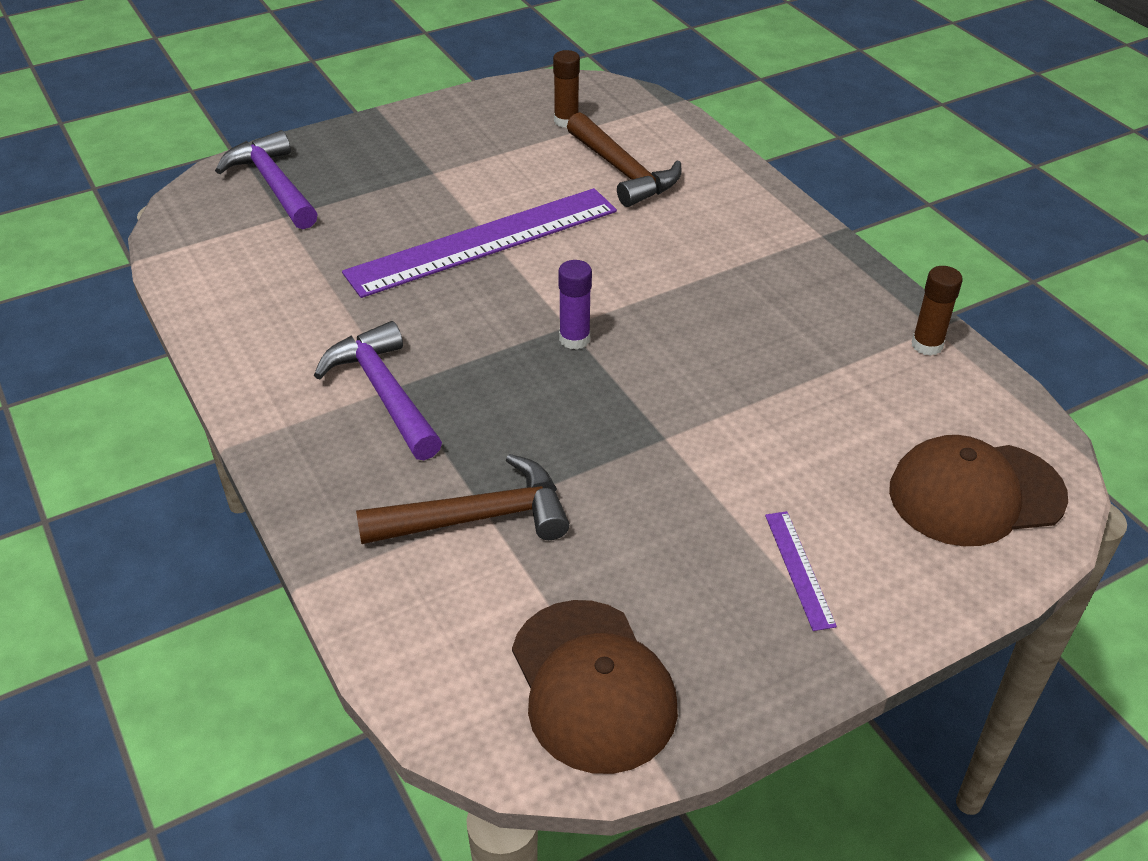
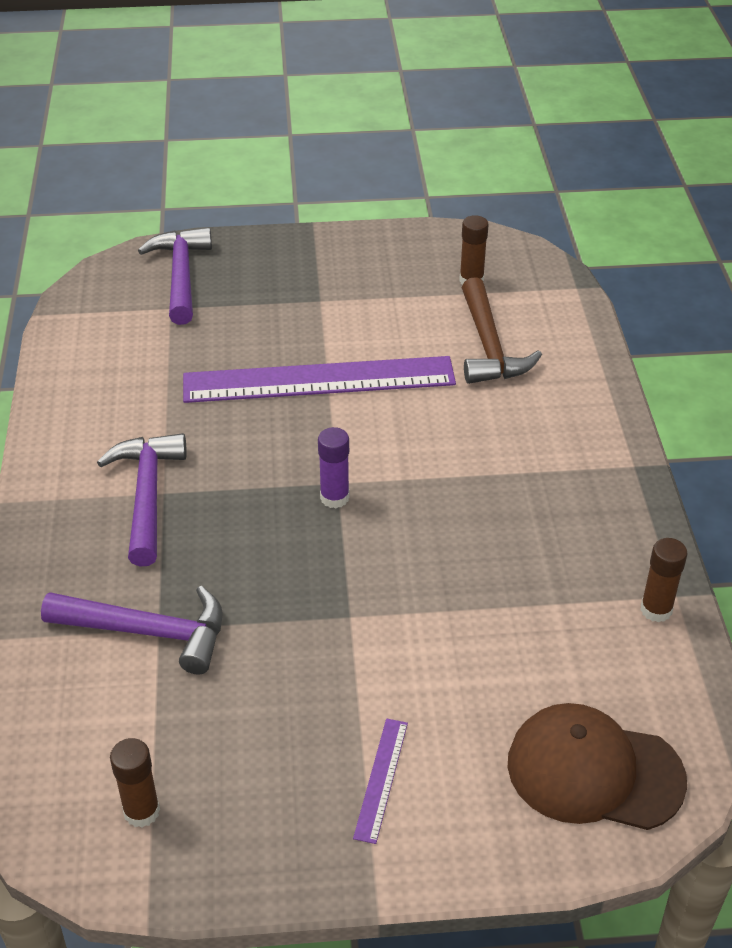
camera: 25 degrees right, 0 degrees up
(477, 517) = (148, 632): brown hammer -> purple hammer
(592, 685) = (141, 811): brown cap -> brown glue stick

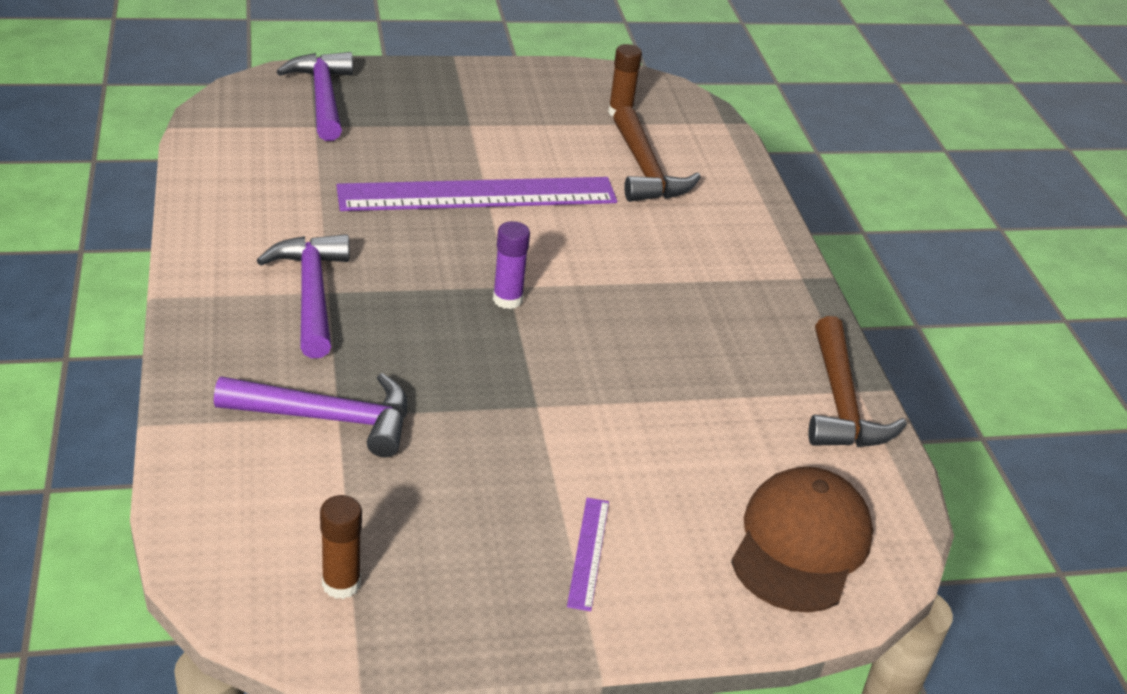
camera: 10 degrees left, 5 degrees down
(594, 771) = (801, 544): brown cap -> brown cap turned 105 degrees clockwise
(656, 610) = (841, 402): brown glue stick -> brown hammer

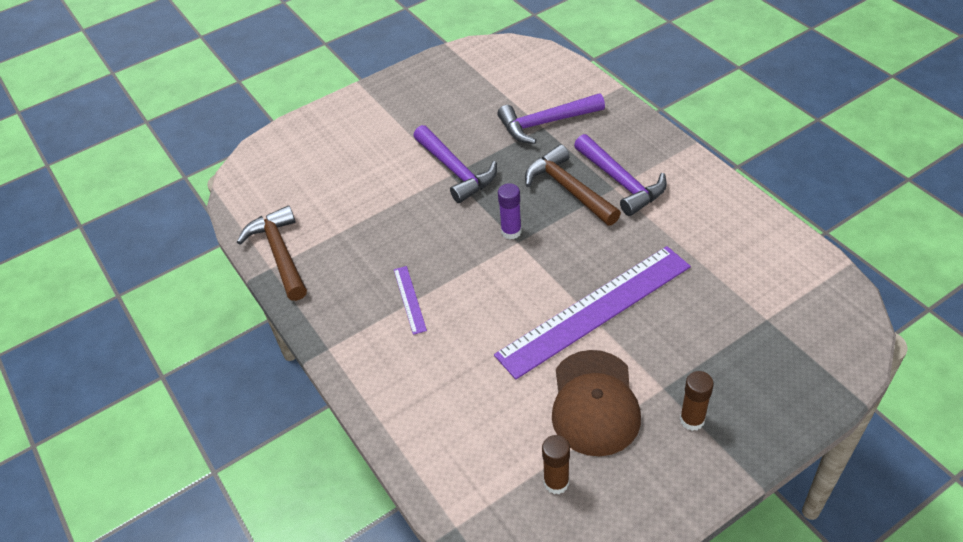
camera: 165 degrees right, 10 degrees up
(323, 97) = (796, 354): purple hammer -> purple hammer (455, 170)
(341, 584) = (479, 67): brown glue stick -> brown glue stick (692, 420)
(588, 552) = (385, 119): purple ruler -> purple ruler (410, 299)
(645, 170) = (492, 408): brown hammer -> brown hammer (568, 189)
(801, 544) = (286, 163): brown cap -> brown cap (594, 403)

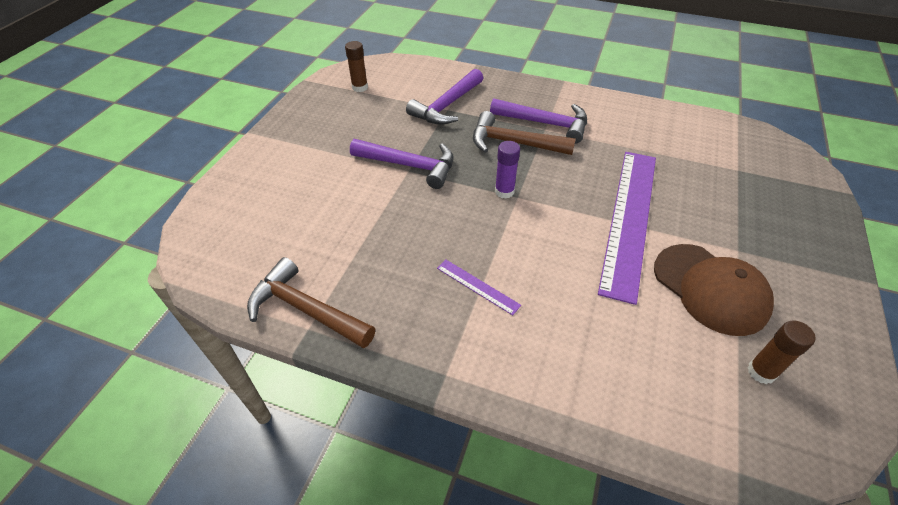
camera: 40 degrees left, 0 degrees up
(692, 420) = (782, 262): brown glue stick -> brown glue stick (360, 87)

